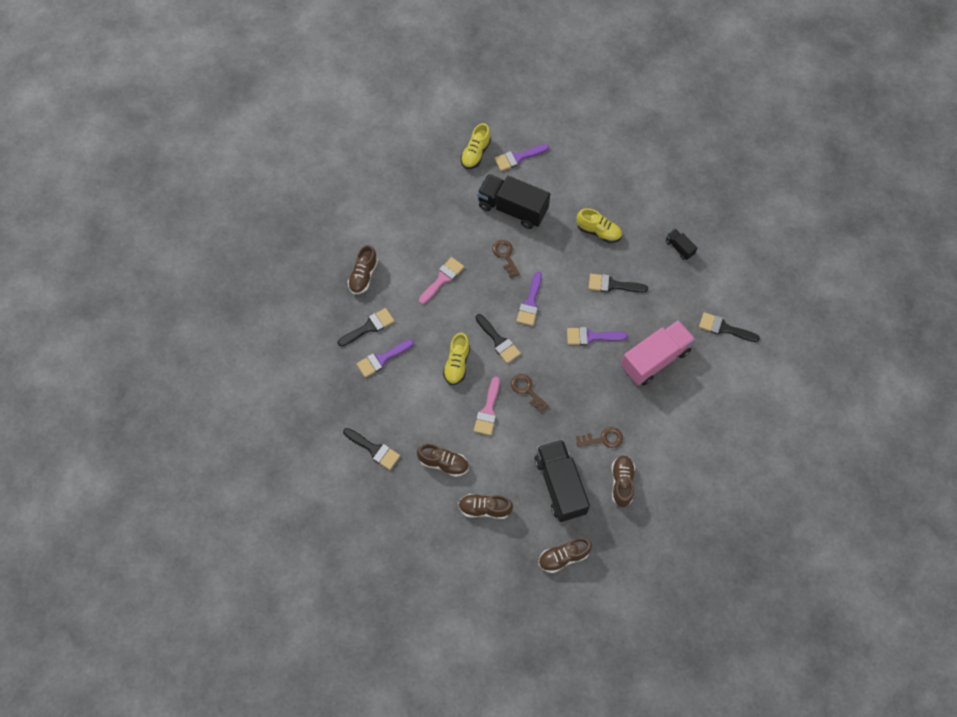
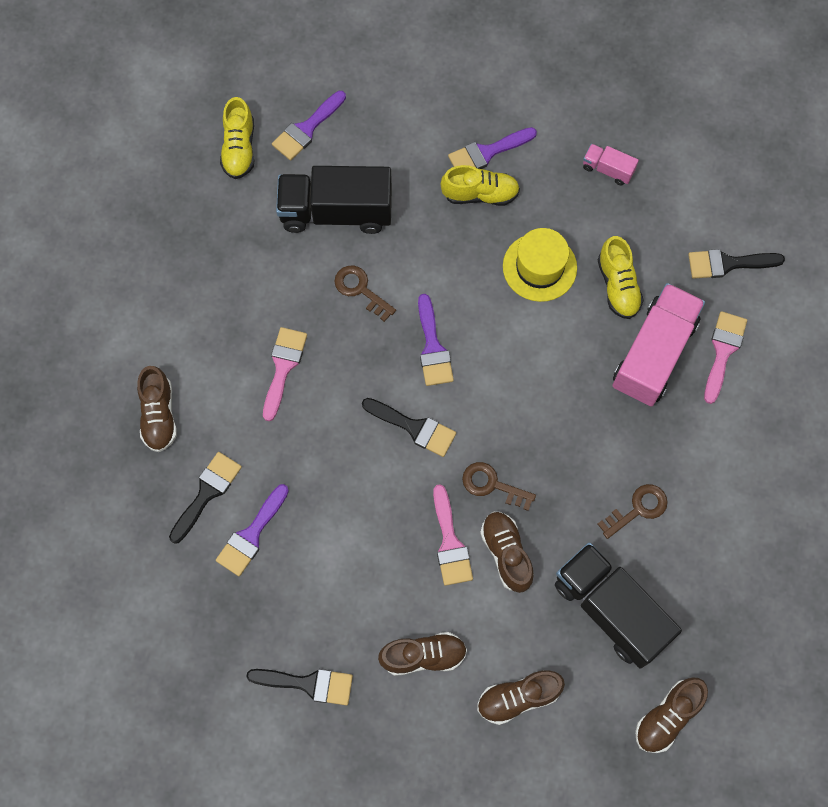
camera: 25 degrees left, 5 degrees up
(457, 364) = (369, 491): yellow shoe -> yellow shoe (618, 286)
(591, 336) = (546, 360): purple brush -> purple brush (487, 152)
(612, 285) = (539, 267): black brush -> yellow hat
(621, 483) = (696, 563): brown shoe -> brown shoe (506, 553)
(679, 248) = (607, 169): black truck -> pink truck
(696, 375) = (723, 351): none -> pink brush

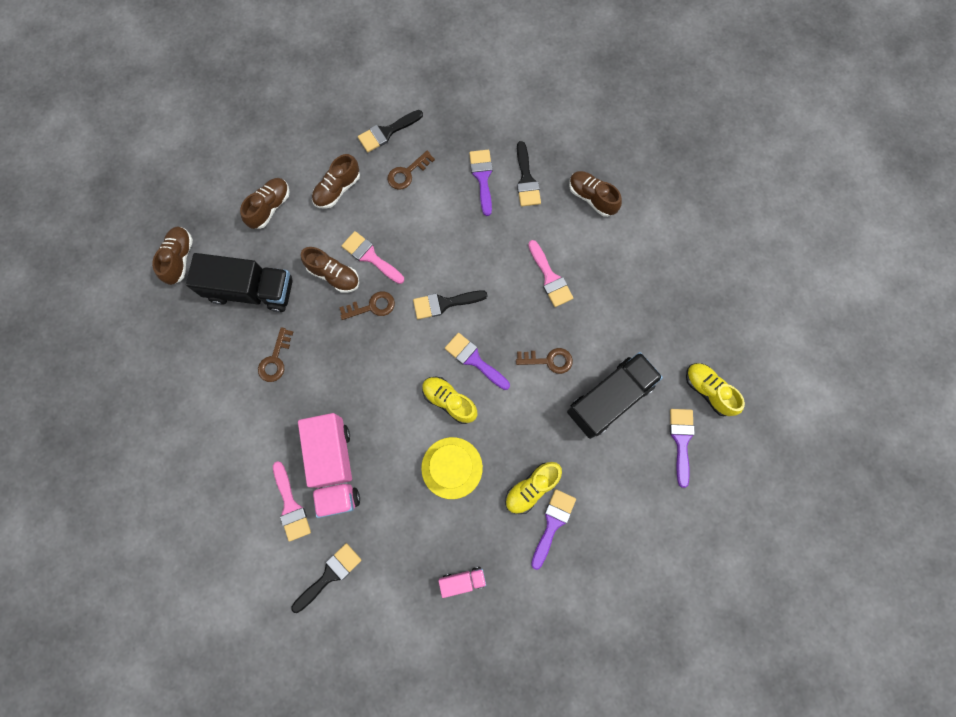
camera: 140 degrees right, 5 degrees up
(328, 610) = (407, 173): none -> brown key
(618, 286) = (391, 496): yellow shoe -> yellow shoe (449, 401)

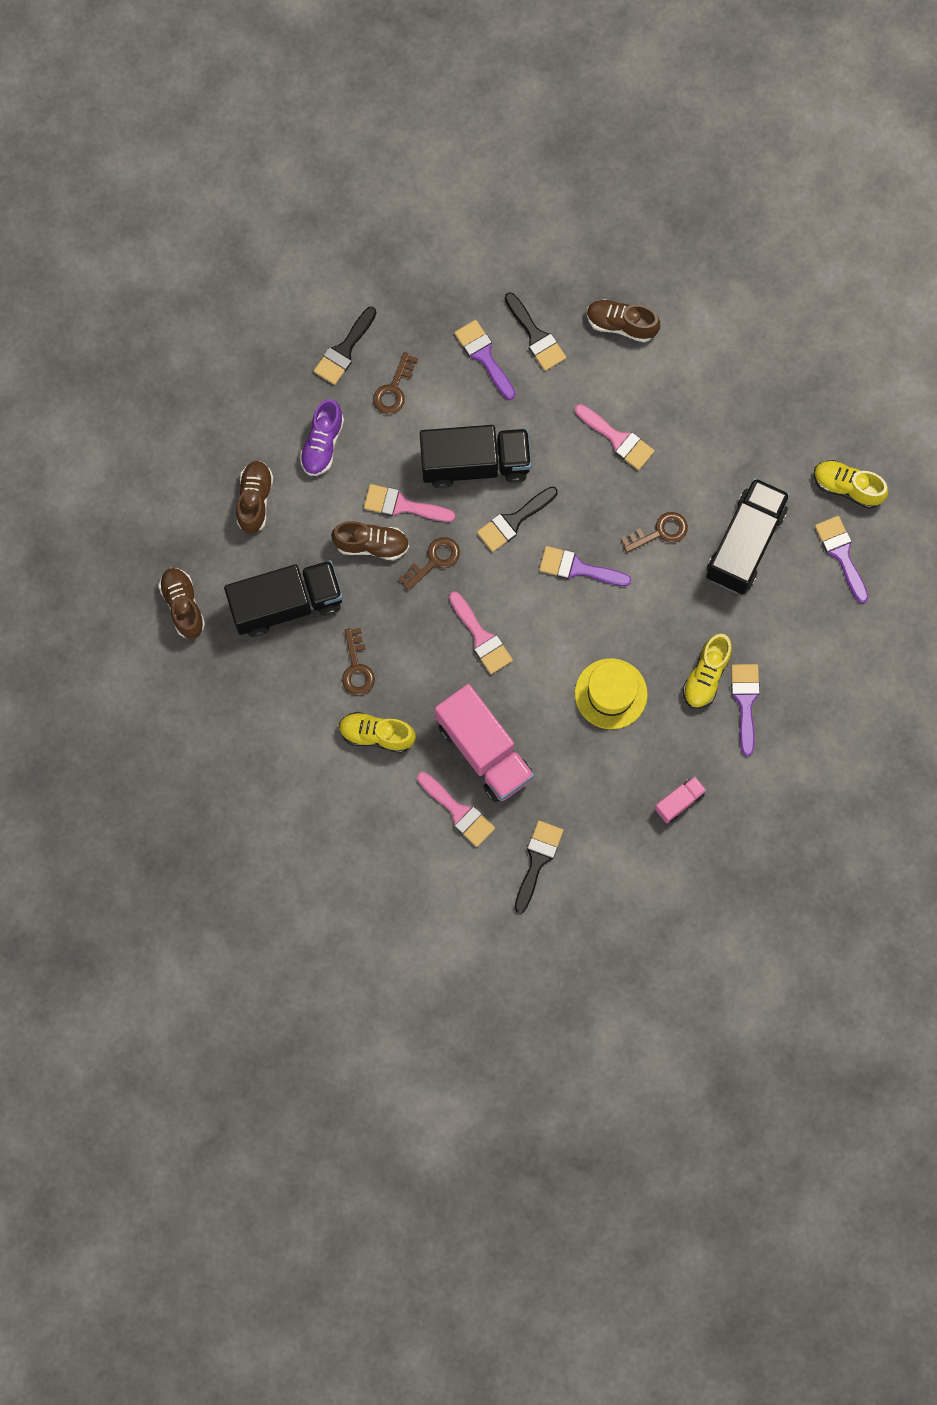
camera: 25 degrees left, 0 degrees up
(337, 189) = (322, 444): brown shoe -> purple shoe
(377, 379) = (481, 637): none -> pink brush
(437, 250) = (475, 464): none -> black truck
(449, 401) = (573, 625): yellow shoe -> yellow shoe (376, 735)

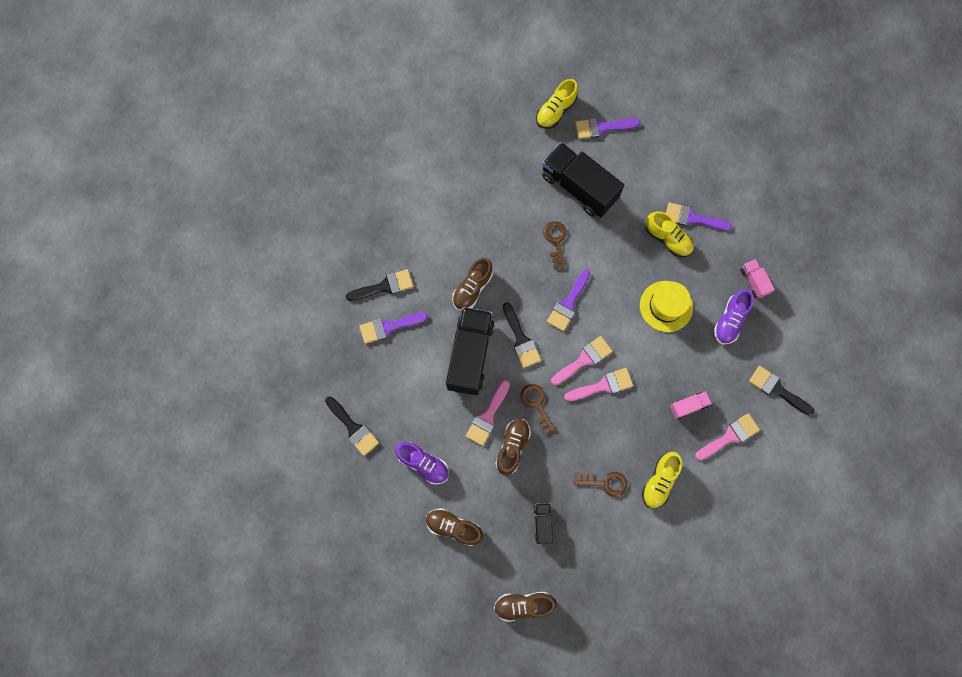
camera: 75 degrees left, 0 degrees up
(287, 604) = (542, 523): black truck -> black truck, size x0.46
(394, 389) = (395, 399): brown key -> none
(484, 750) = (688, 406): pink truck -> pink truck, size x0.46
(614, 780) = (730, 321): none -> purple shoe
(617, 439) = (479, 251): pink brush -> pink brush (584, 359)
(621, 325) = (394, 225): brown shoe -> brown shoe (472, 288)

